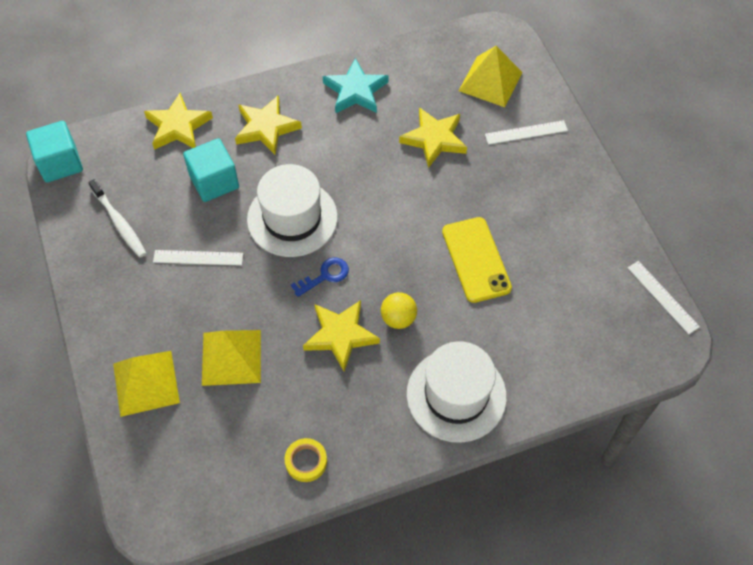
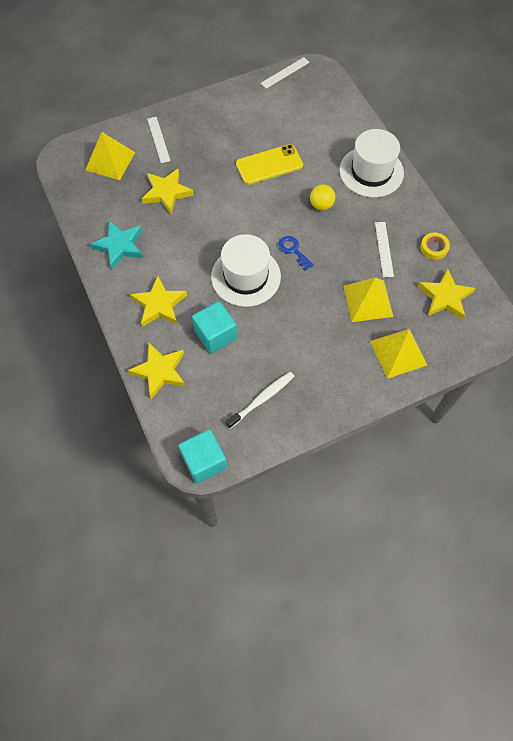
camera: 95 degrees left, 5 degrees up
(198, 258) = (288, 335): white ruler -> white ruler (384, 249)
(340, 335) = (339, 237): yellow star -> yellow star (445, 297)

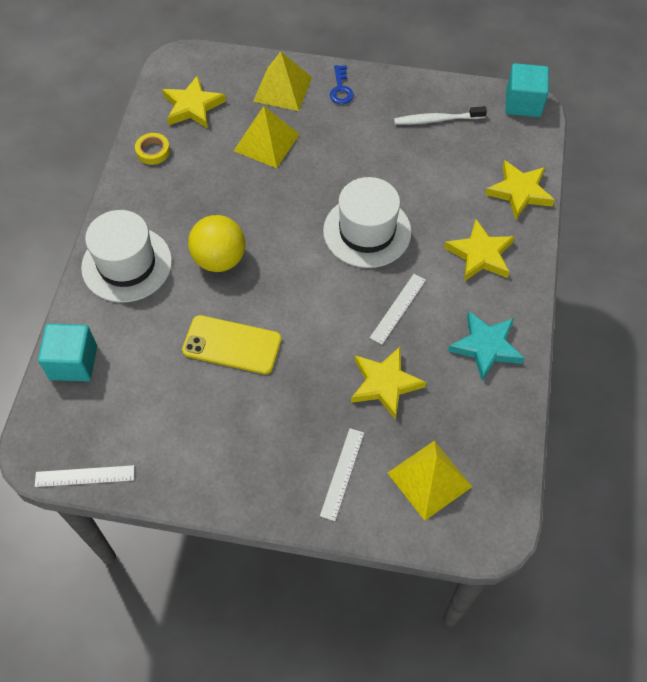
camera: 145 degrees left, 5 degrees down
(215, 335) = (441, 194): turquoise cube -> turquoise cube (73, 362)
(293, 250) = (294, 229): blue key -> blue key (341, 89)
(321, 205) = (219, 259): yellow ball -> yellow ball, size x1.64
(384, 249) = (202, 177): white ruler -> white ruler (398, 308)

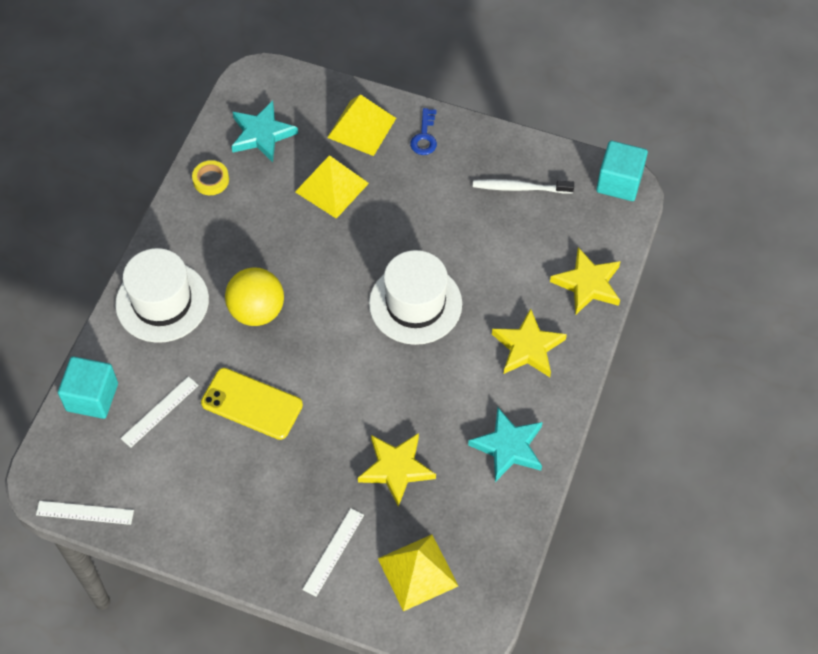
camera: 10 degrees right, 0 degrees up
(192, 106) = (262, 134): yellow star -> turquoise star
(398, 308) = (428, 392): white ruler -> white ruler (159, 411)

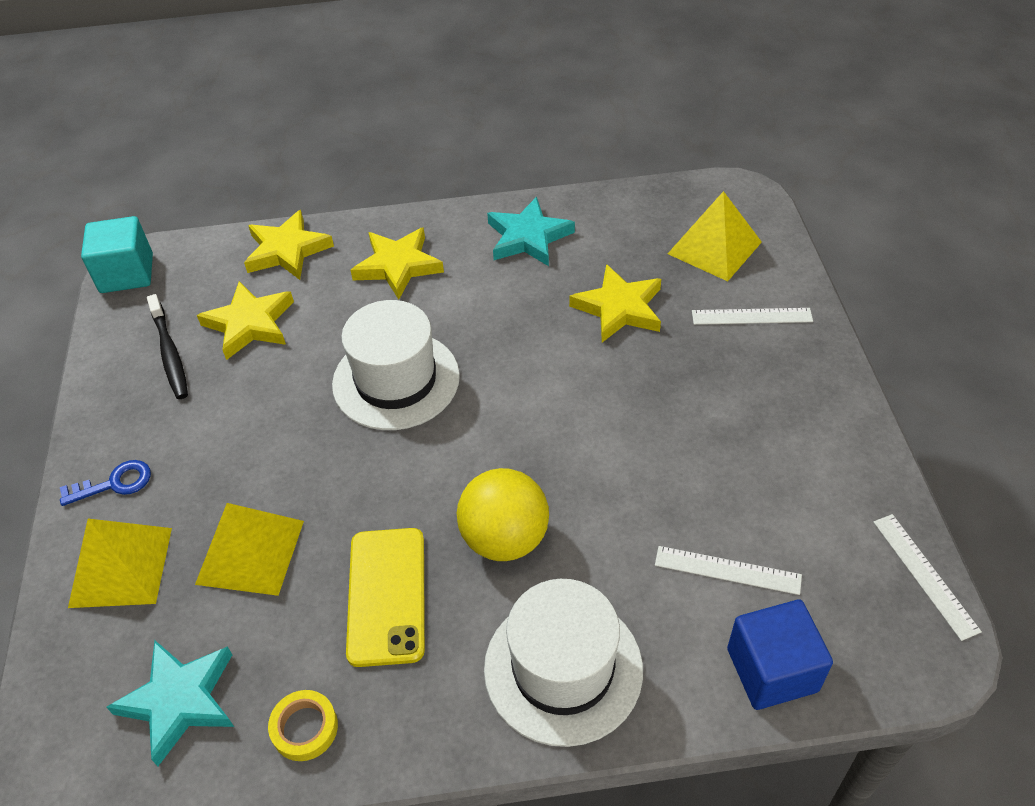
camera: 115 degrees left, 10 degrees down
(92, 397) = (772, 670): turquoise cube -> blue cube
(252, 404) = (641, 474): yellow phone -> yellow phone (387, 595)
(520, 188) = (170, 353): white toothbrush -> black toothbrush
(521, 239) = (250, 324): none -> yellow star

